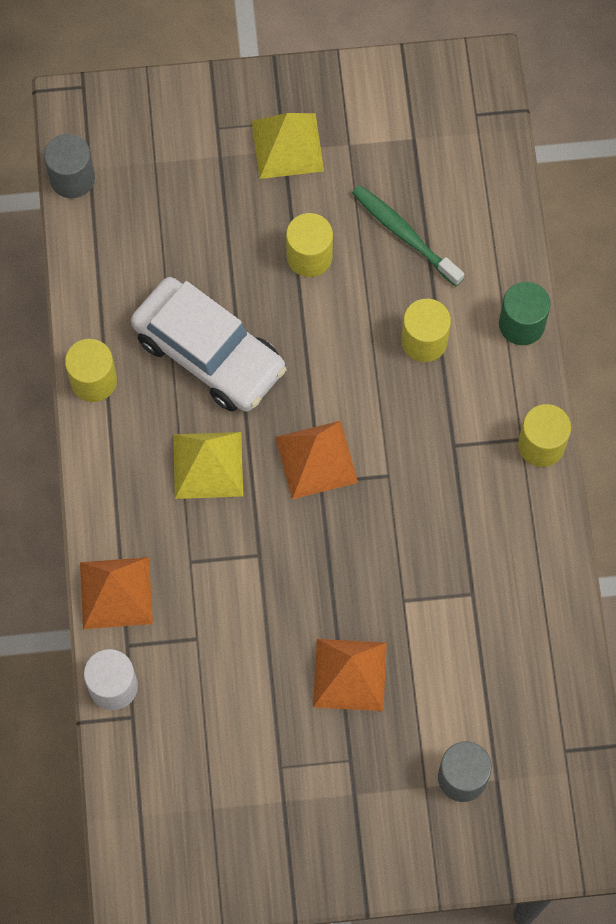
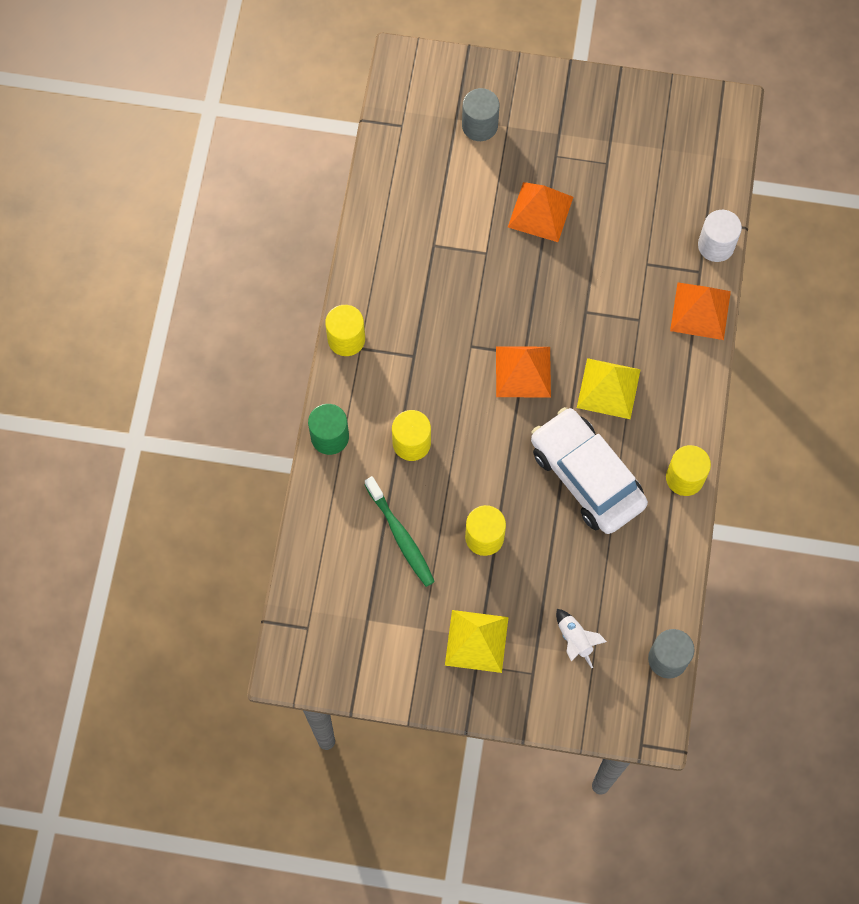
camera: 165 degrees left, 0 degrees up
(179, 173) = (575, 640): none -> white rocket

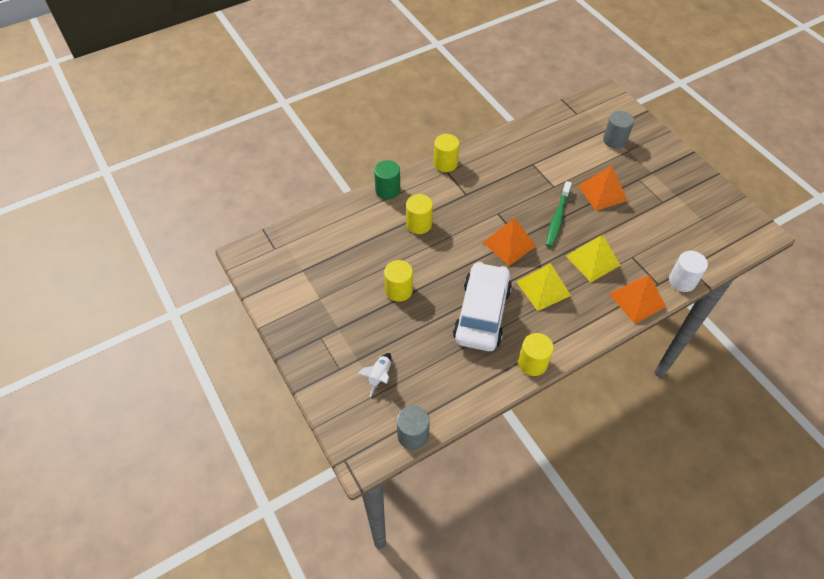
camera: 50 degrees right, 15 degrees down
(401, 536) = (363, 253): green toothbrush -> green toothbrush (557, 218)
(476, 641) = (335, 327): yellow pyramid -> yellow pyramid (592, 260)

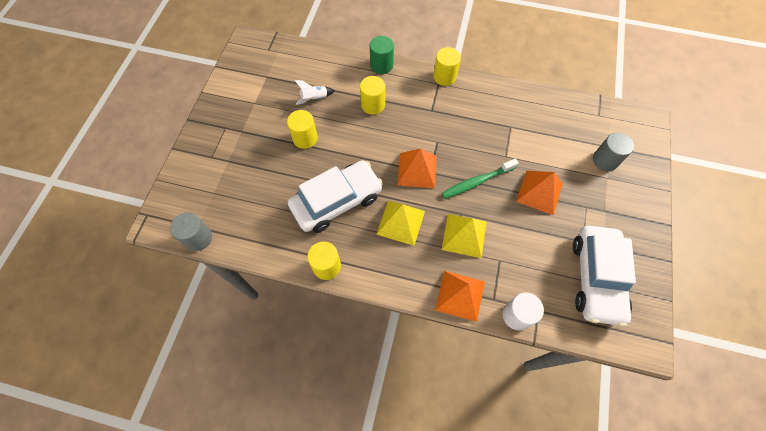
camera: 45 degrees right, 10 degrees up
(379, 376) = (226, 183): white rocket -> white rocket (314, 98)
(695, 218) = (596, 278): none -> white car

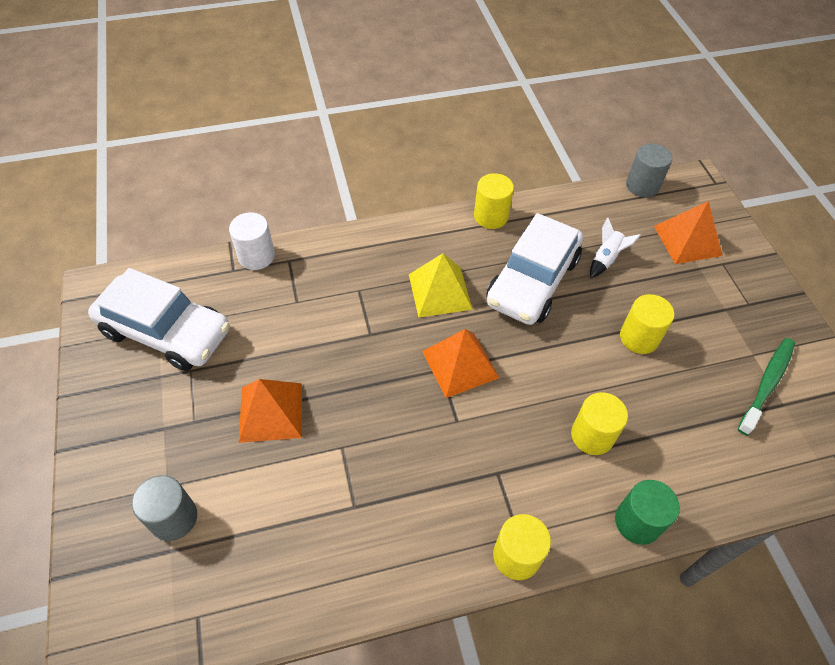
camera: 150 degrees right, 10 degrees down
(314, 98) = (683, 402): white rocket -> white rocket (606, 259)
(460, 295) = (329, 249): orange pyramid -> orange pyramid (687, 240)
(464, 235) = (353, 310): yellow pyramid -> none
(477, 182) = (368, 386): green toothbrush -> green toothbrush (766, 384)
(596, 278) = (166, 332): white car -> white car turned 135 degrees clockwise

